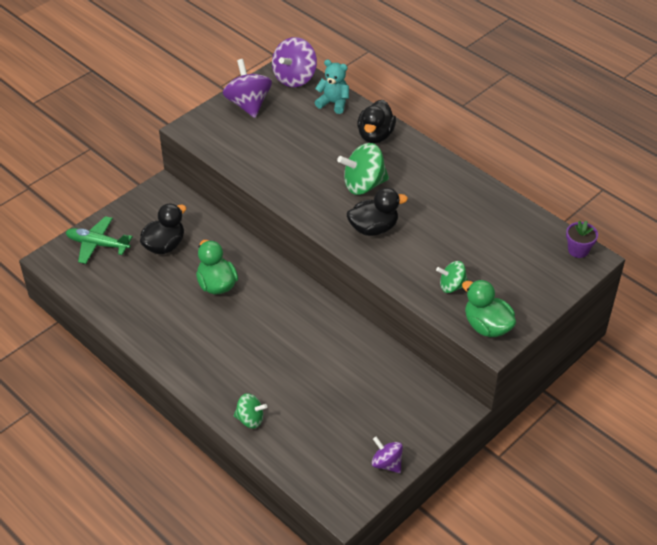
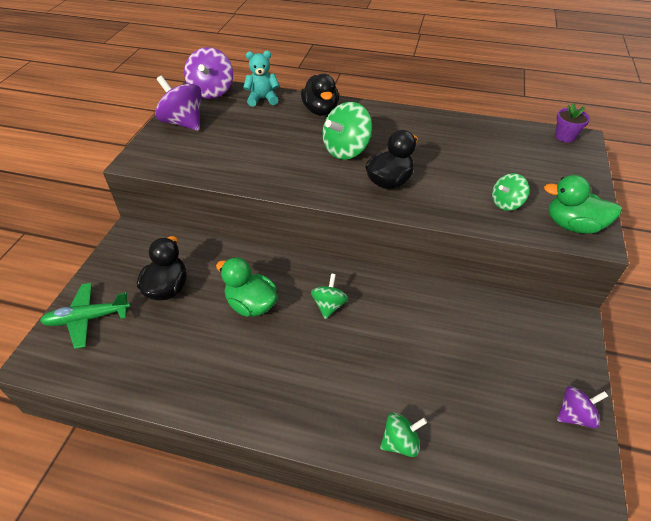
camera: 30 degrees left, 0 degrees up
(274, 311) = (329, 305): none -> green spinning top
(386, 463) = (574, 415): purple spinning top -> purple spinning top turned 150 degrees clockwise

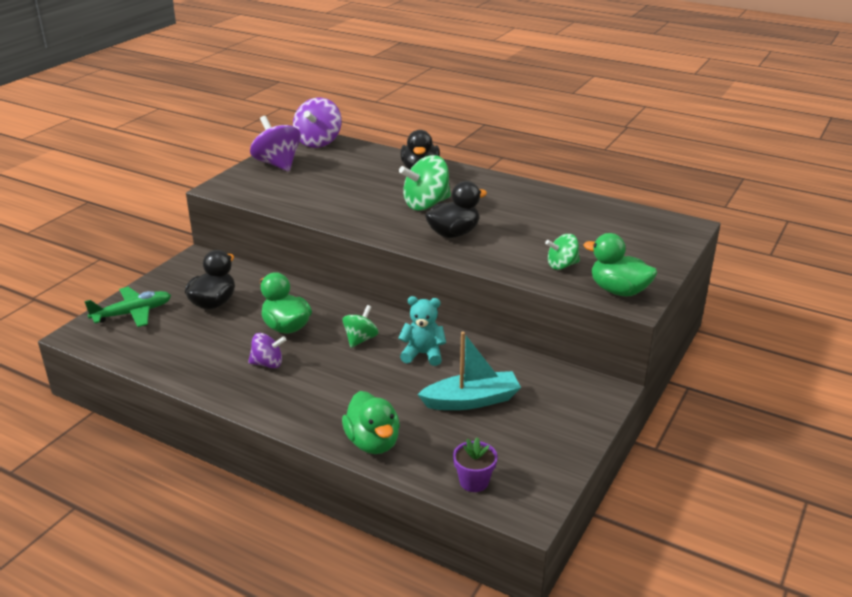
camera: 15 degrees right, 15 degrees down
(87, 318) = (133, 313): green plane -> green plane turned 150 degrees clockwise
(262, 99) = (366, 154): turquoise teddy bear -> turquoise teddy bear (423, 354)
(400, 442) = (373, 442): green spinning top -> green duck
(465, 361) = (471, 400): none -> turquoise boat
(565, 136) = (671, 222): purple flower pot -> purple flower pot (474, 481)
(574, 415) = (556, 456): purple spinning top -> purple spinning top (268, 364)

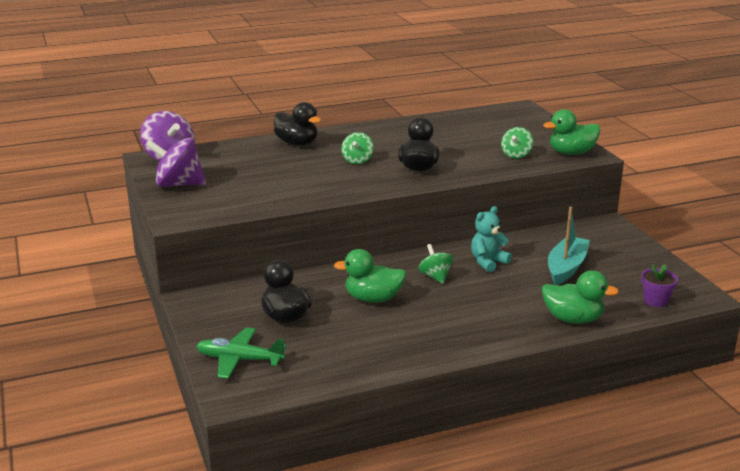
camera: 50 degrees left, 5 degrees down
(133, 313) = (239, 360): green plane -> green plane turned 90 degrees counterclockwise
(268, 364) = (416, 324): purple spinning top -> none
(426, 204) = (357, 160): green spinning top -> green spinning top, size x0.60

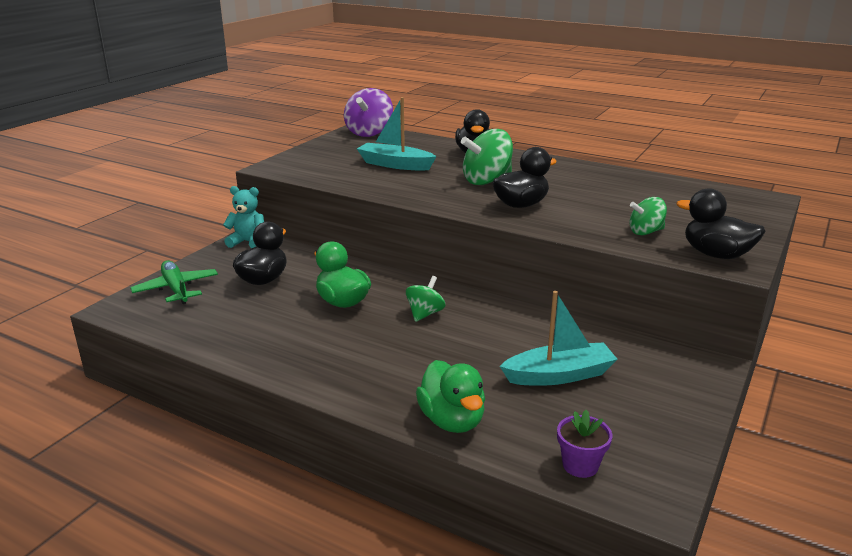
camera: 50 degrees right, 0 degrees up
(178, 184) = (329, 149): purple spinning top -> none
(265, 175) = (395, 165): none -> turquoise boat
(357, 160) = (486, 181): green spinning top -> green spinning top, size x1.68
(488, 262) = (496, 328): turquoise teddy bear -> turquoise teddy bear (248, 242)
(571, 153) = (716, 255): green duck -> black duck

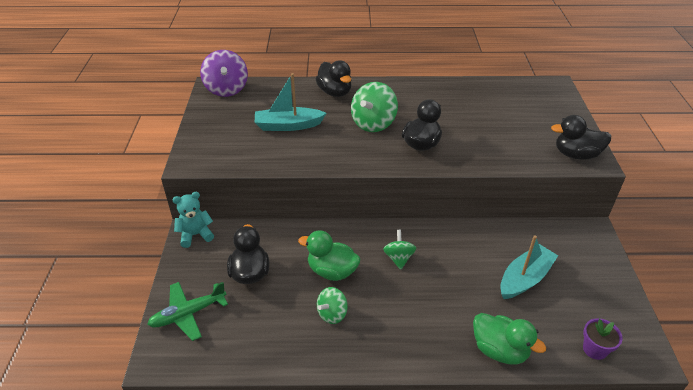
camera: 30 degrees left, 15 degrees up
(176, 289) = (188, 314): green plane -> green plane turned 60 degrees counterclockwise
(645, 232) = (520, 146): green spinning top -> green spinning top (332, 314)

